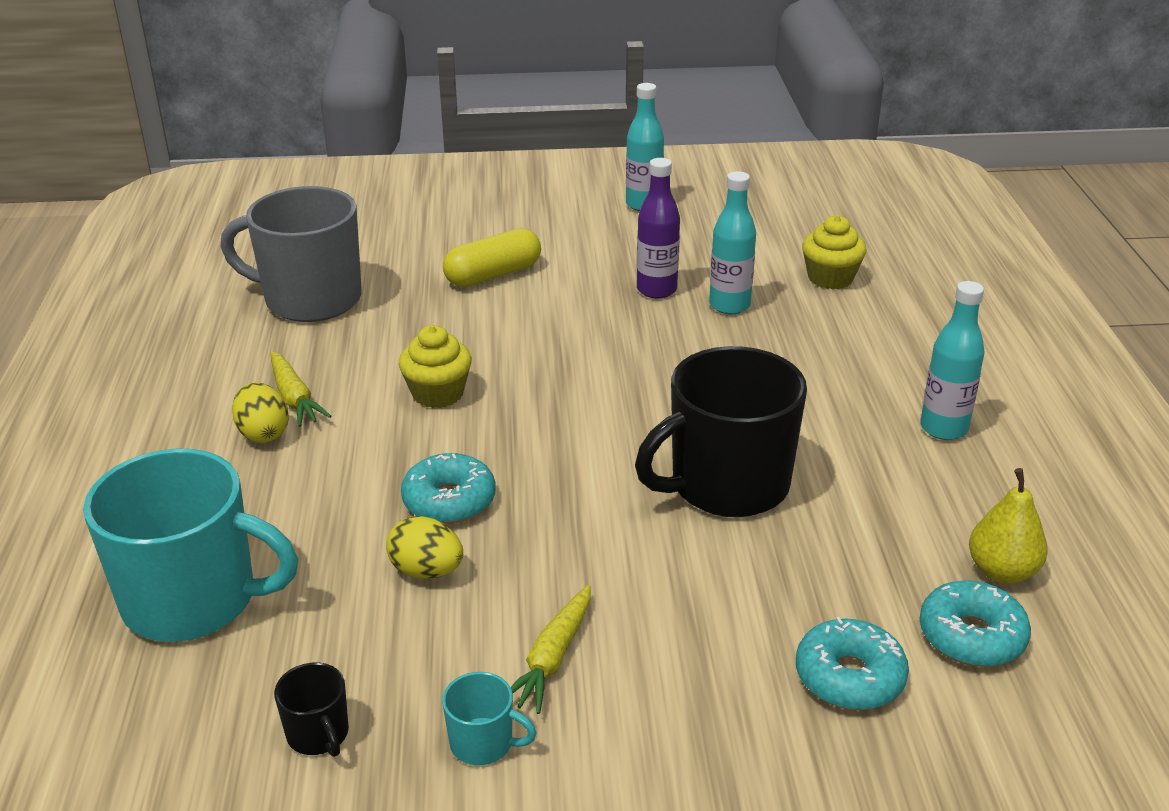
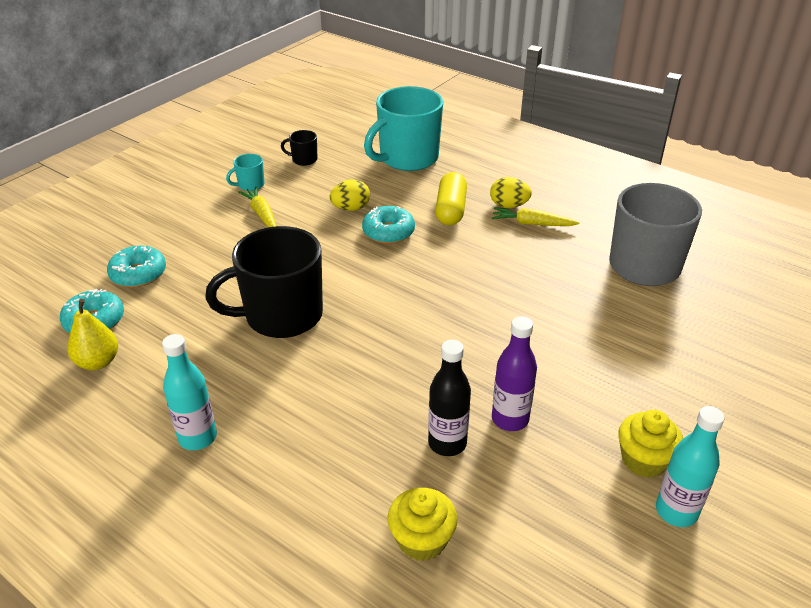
camera: 130 degrees right, 5 degrees up
(438, 393) = (484, 266): yellow cupcake -> yellow cupcake (644, 460)
(493, 275) = (612, 351): yellow capsule -> yellow capsule (450, 210)
(727, 485) = (282, 316): black mug -> black mug turned 120 degrees counterclockwise
(729, 305) = (447, 443): turquoise bottle -> black bottle

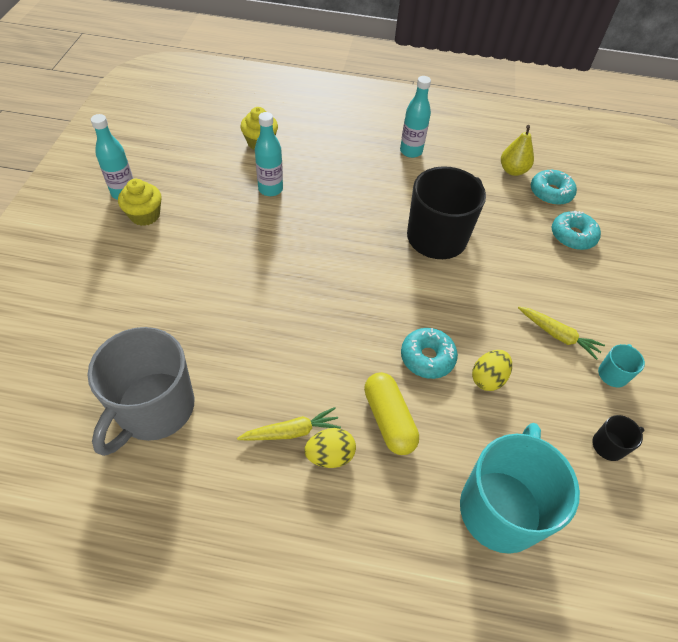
camera: 150 degrees right, 15 degrees up
(447, 443) = (270, 189): black bottle -> turquoise bottle
(510, 419) = (238, 214): purple bottle -> none

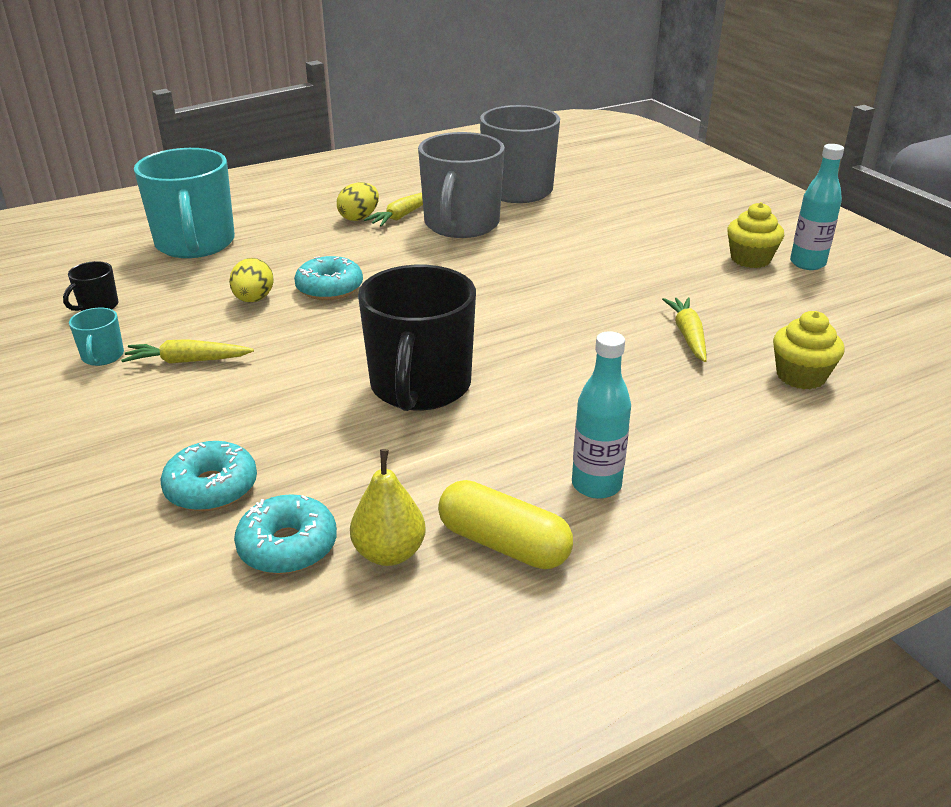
camera: 145 degrees right, 20 degrees down
(262, 381) = (461, 225): none -> grey mug
(270, 189) = (688, 335): turquoise bottle -> yellow carrot
(389, 419) = (330, 246): yellow capsule -> yellow capsule (503, 544)

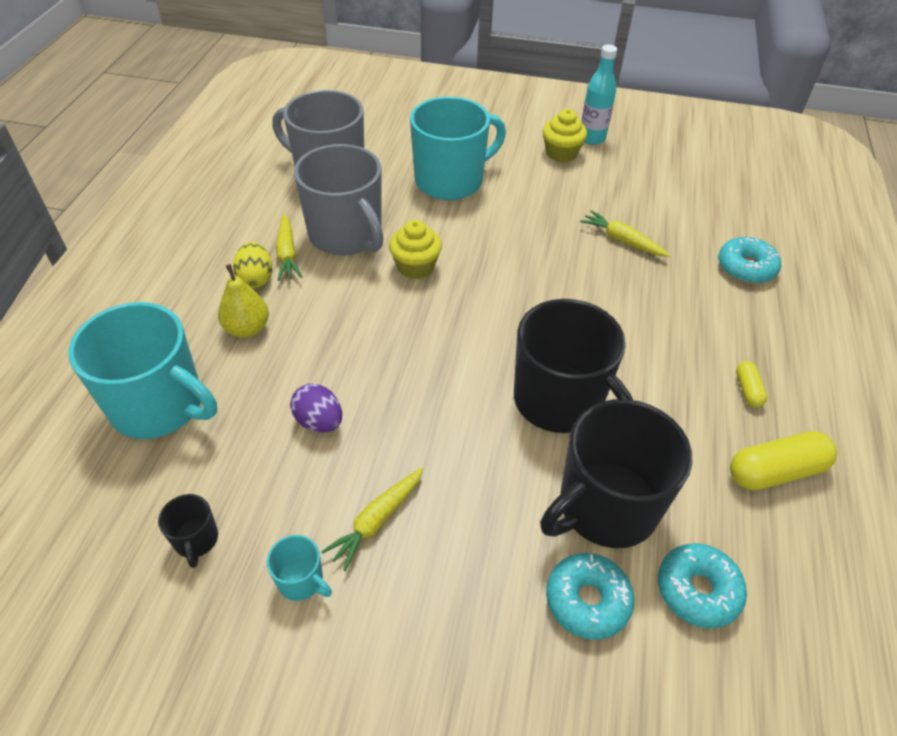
camera: 50 degrees left, 15 degrees up
(254, 299) = (319, 422): yellow egg -> purple egg
(326, 458) = (605, 507): none -> black mug
(329, 288) = (357, 365): turquoise donut -> turquoise donut (746, 268)
(389, 553) = (745, 536): yellow pear -> yellow pear (247, 328)
(596, 485) = (748, 390): turquoise bottle -> yellow capsule
(606, 232) = (450, 181): none -> turquoise mug
(800, 376) = (709, 231): yellow cupcake -> yellow cupcake (415, 267)

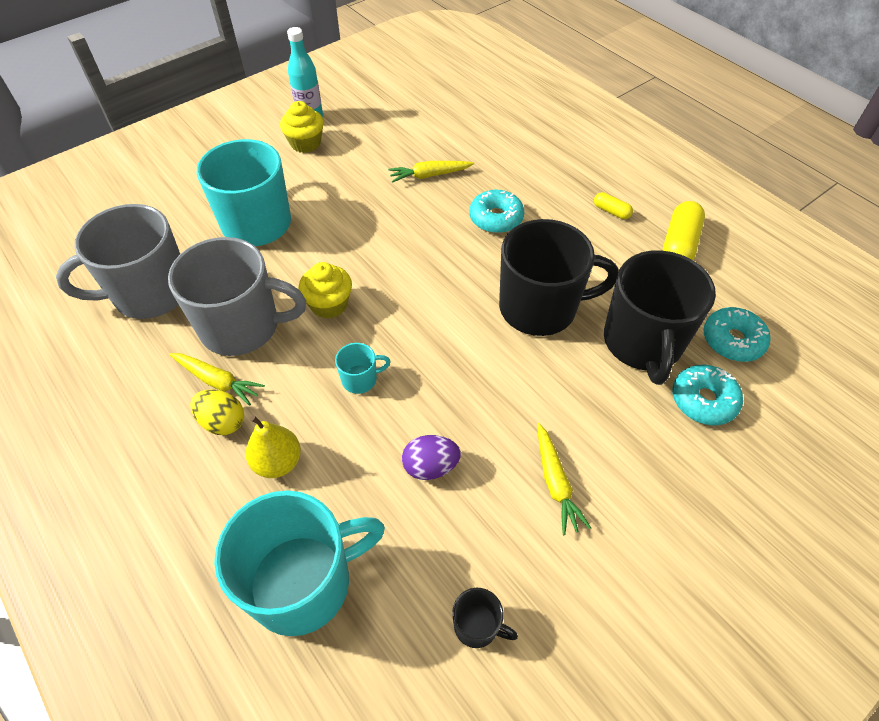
camera: 50 degrees left, 5 degrees up
(301, 580) = (571, 565): turquoise mug -> turquoise mug (360, 379)
(746, 268) = (515, 138): turquoise donut -> turquoise donut (496, 218)

